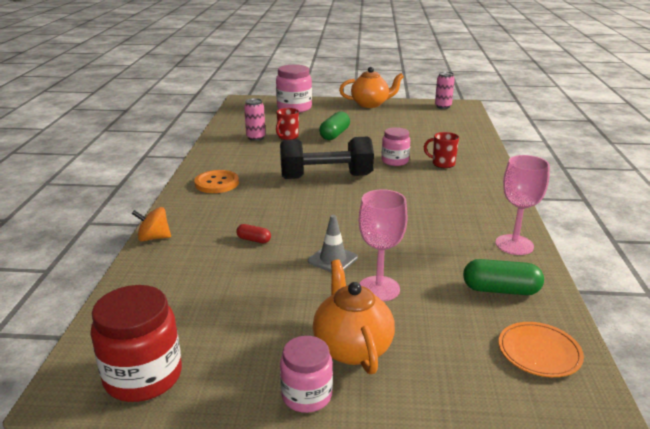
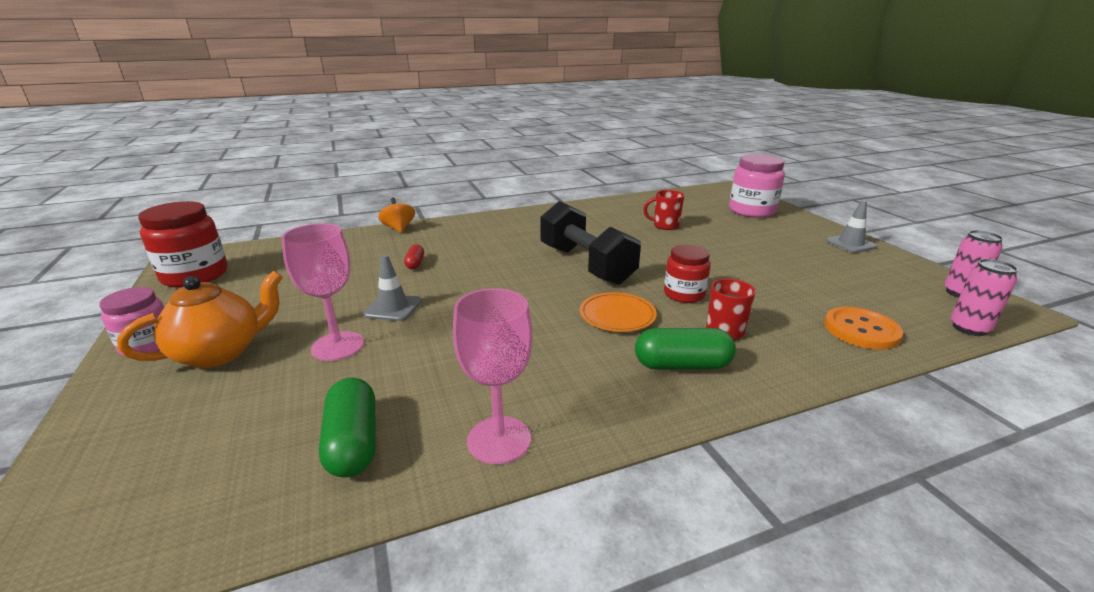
camera: 65 degrees right, 0 degrees up
(217, 183) = (517, 224): orange button -> orange button (861, 330)
(255, 138) = (641, 214): pink can -> pink can (969, 328)
(334, 134) = (710, 245): green capsule -> green capsule (682, 365)
(370, 104) = (850, 244): orange teapot -> grey traffic cone
(395, 161) = (684, 294): pink jar -> red jar
(539, 352) = (187, 503): orange plate -> orange plate (617, 315)

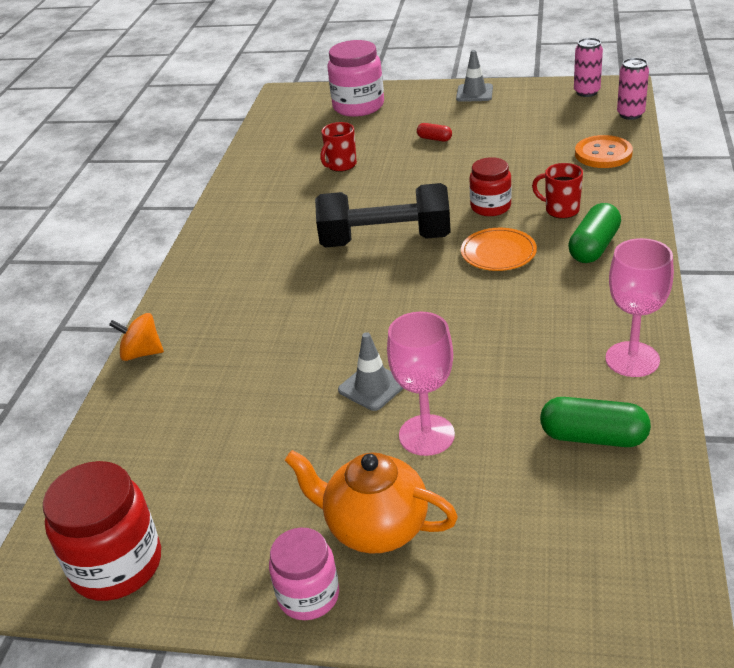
camera: 55 degrees left, 10 degrees up
(220, 352) = (375, 527): orange teapot -> orange teapot turned 60 degrees counterclockwise
(415, 263) = (271, 355): red capsule -> red capsule (434, 139)

